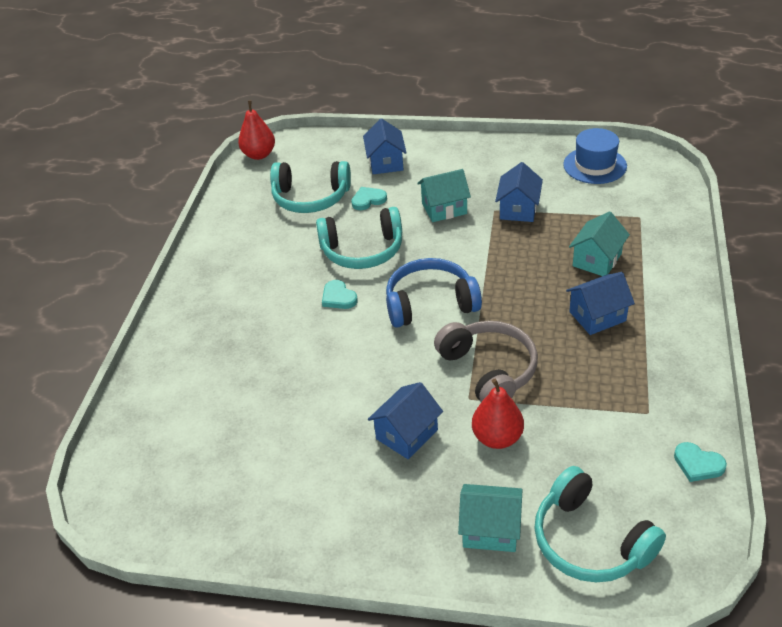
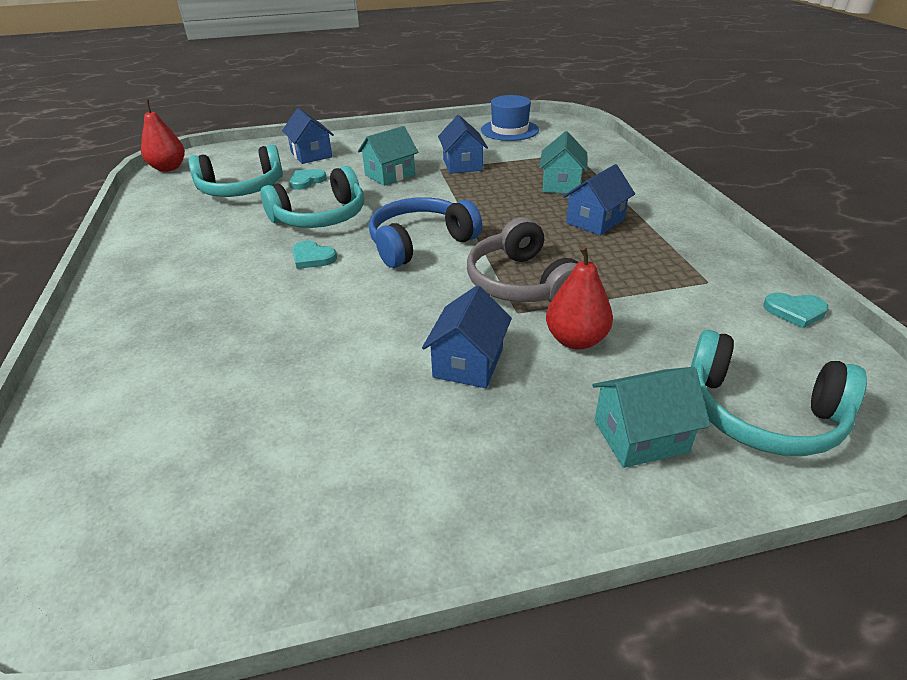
camera: 25 degrees left, 5 degrees down
(489, 370) = (521, 283): grey headphones -> grey headphones turned 150 degrees counterclockwise

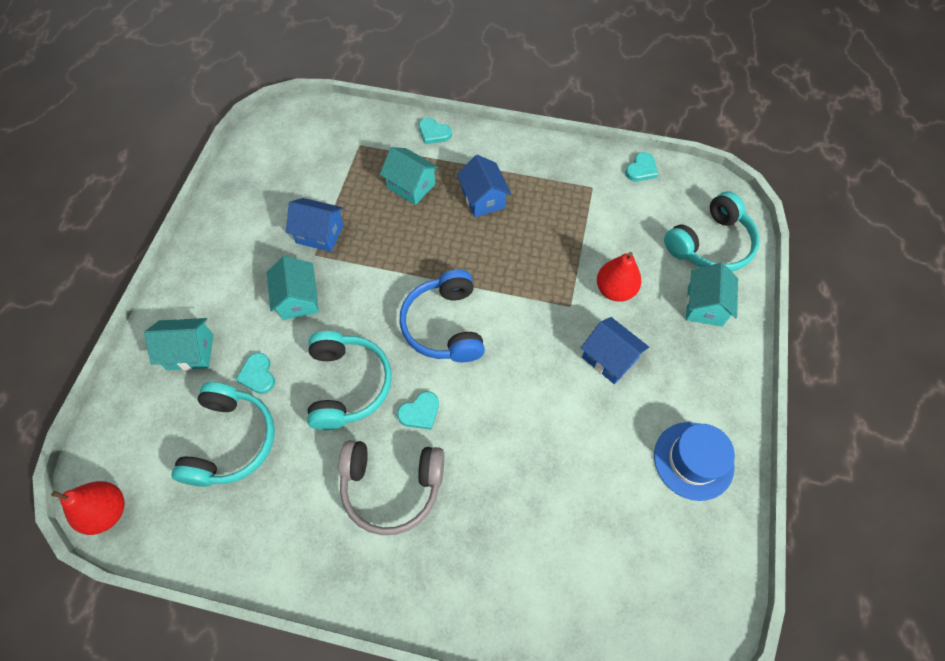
camera: 65 degrees left, 25 degrees up
(311, 155) = (190, 352): blue house -> turquoise house
(509, 130) = (270, 162): blue hat -> blue hat (693, 460)
(521, 283) = (538, 286): grey headphones -> grey headphones (392, 487)
(637, 177) = (434, 133): none -> turquoise heart

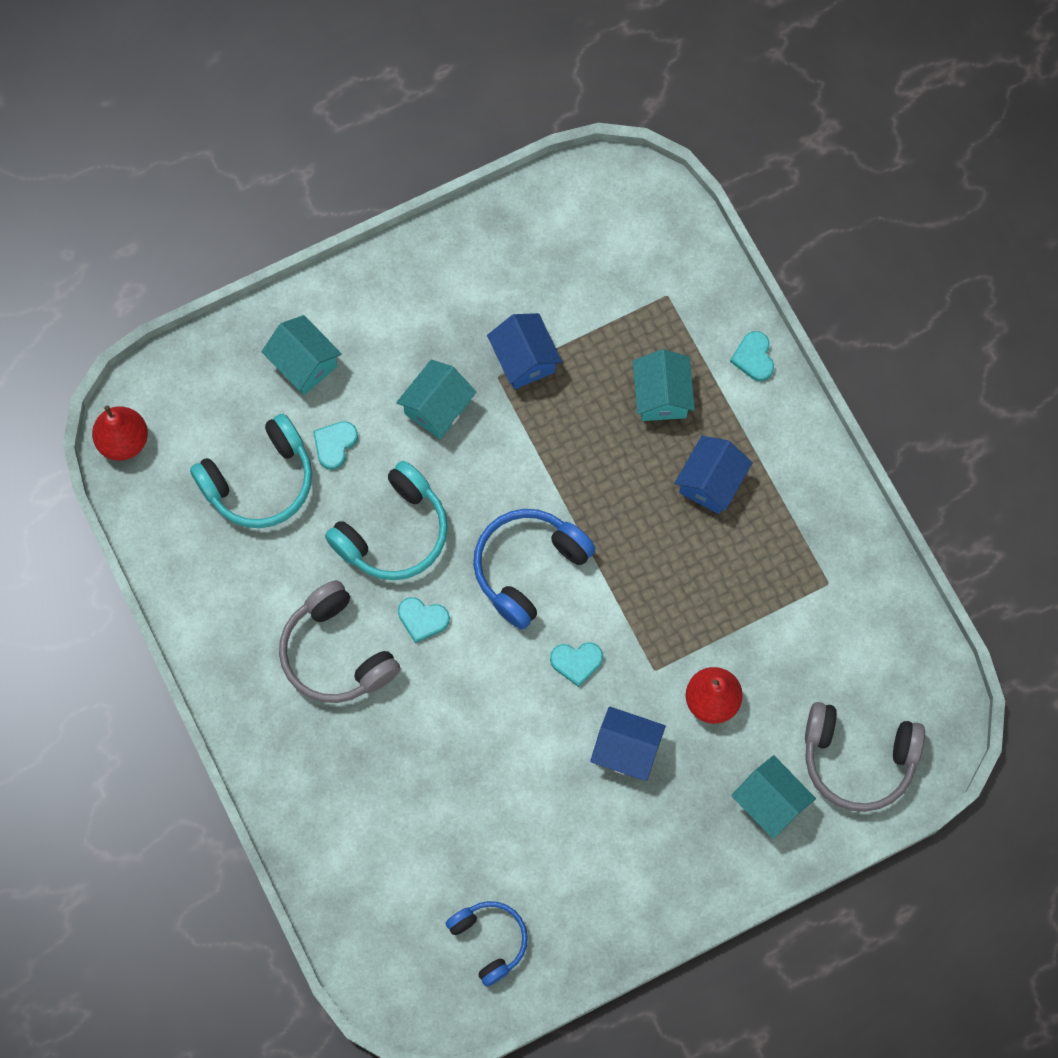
camera: 50 degrees right, 10 degrees up
(609, 358) = (626, 750): blue house -> blue house turned 75 degrees counterclockwise
(641, 169) = (902, 618): turquoise heart -> turquoise heart (576, 662)
(681, 547) = (490, 940): none -> blue headphones
(693, 460) = (583, 899): blue hat -> none
(704, 306) = (770, 802): turquoise house -> turquoise house turned 75 degrees clockwise
(710, 244) = (858, 759): turquoise headphones -> grey headphones

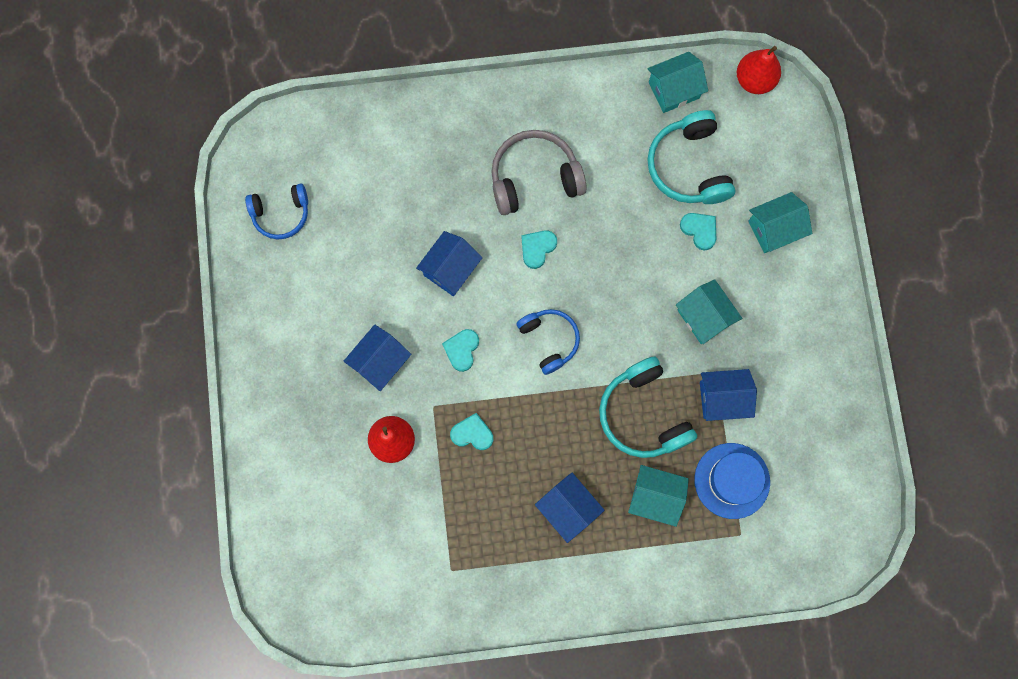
camera: 110 degrees right, 5 degrees up
(394, 532) = (613, 250): turquoise headphones -> turquoise headphones (643, 414)
(485, 710) = (450, 269): none -> blue house
(528, 567) = (549, 340): blue headphones -> blue headphones, size x0.66
(612, 322) = (732, 480): none -> blue hat
(754, 357) = (662, 585): turquoise heart -> turquoise heart (472, 433)
(770, 802) = (298, 455): turquoise house -> turquoise house (674, 90)
(858, 759) = (303, 536): grey headphones -> none

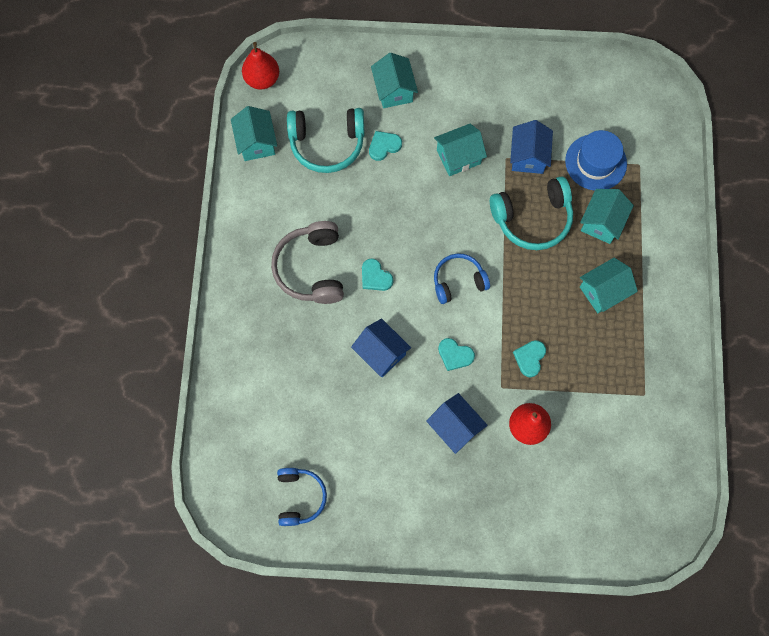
camera: 80 degrees left, 5 degrees down
(568, 508) = (603, 291): blue house -> turquoise house

